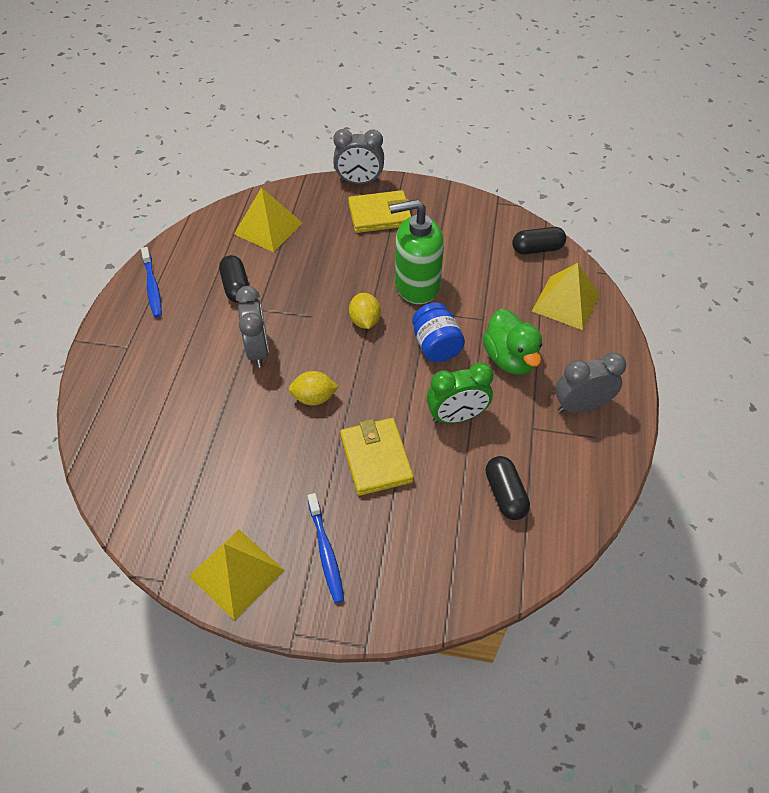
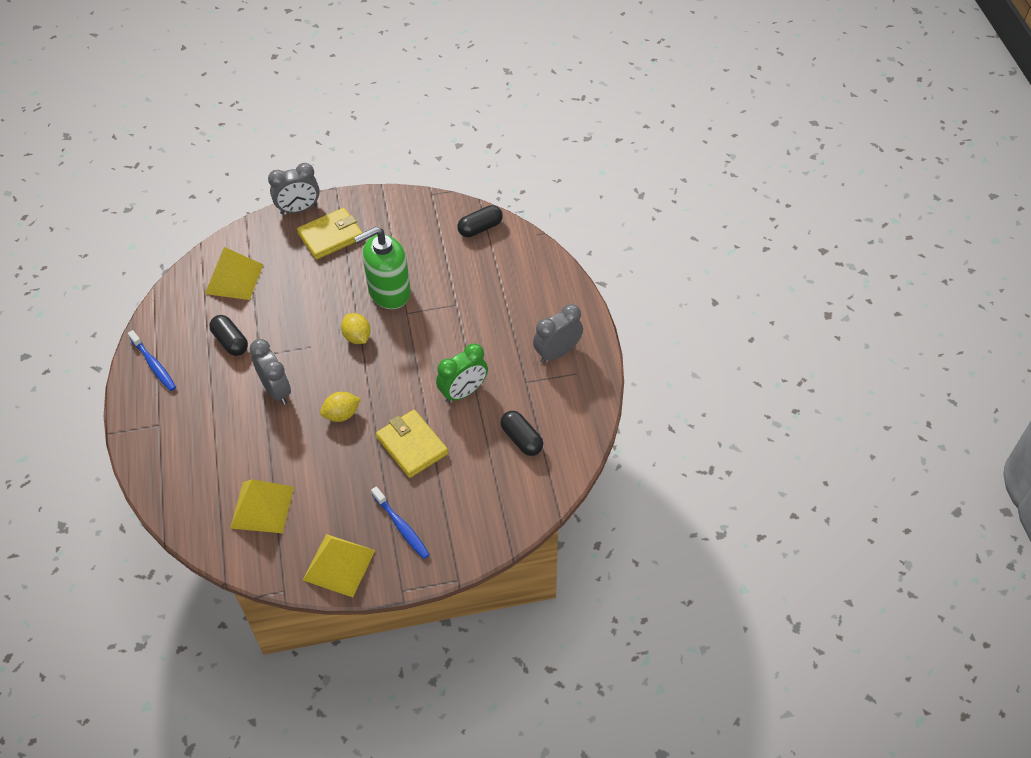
camera: 20 degrees left, 0 degrees up
(436, 346) = (425, 340): blue jar -> none
(510, 358) = (489, 331): green duck -> none
(565, 302) = (519, 269): yellow pyramid -> yellow pyramid (262, 507)

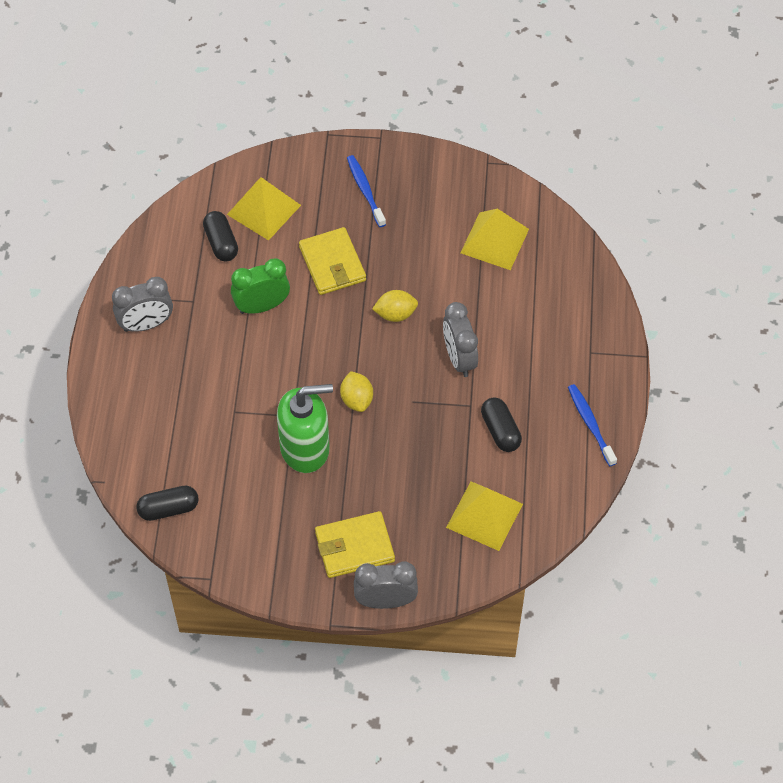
camera: 165 degrees left, 5 degrees up
(339, 565) = (432, 172): yellow pyramid -> yellow pyramid (263, 210)

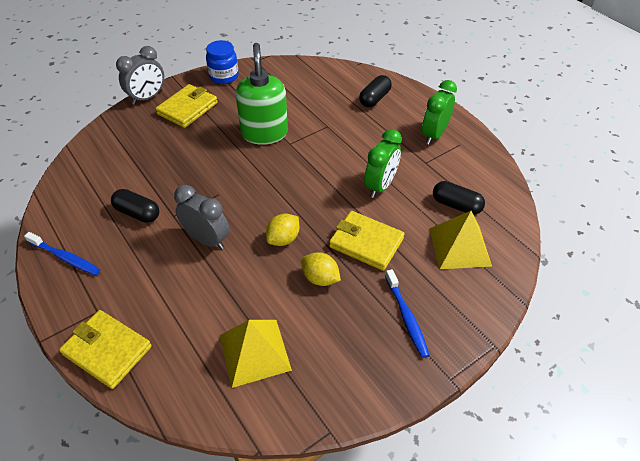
camera: 140 degrees right, 10 degrees down
(146, 324) = (434, 135): grey clock -> green clock
(168, 509) = (310, 72): black capsule -> black capsule (374, 99)
(271, 575) = (224, 76): none -> blue jar
(305, 448) = (264, 133): green soap dispenser -> green soap dispenser turned 135 degrees clockwise
(357, 399) = (258, 173): yellow lemon -> yellow lemon (320, 278)
(365, 190) = (406, 317): blue toothbrush -> blue toothbrush turned 45 degrees clockwise
(484, 515) = (114, 163): yellow pyramid -> none
(599, 314) = (107, 350): none -> yellow wallet

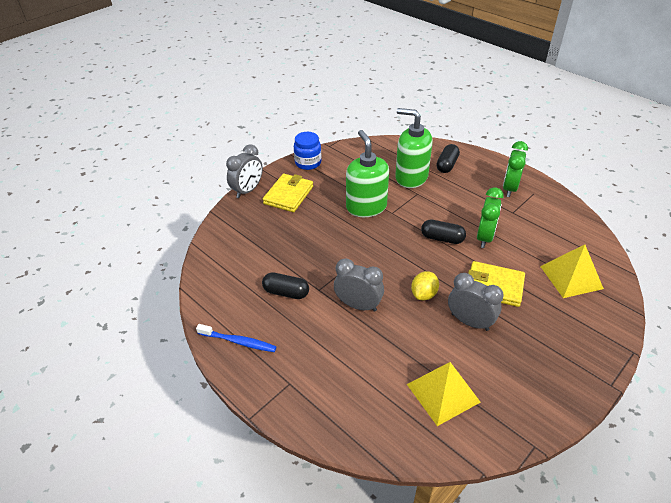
camera: 10 degrees left, 5 degrees down
(107, 350) = (314, 415): yellow wallet -> none
(320, 278) = (469, 322): yellow lemon -> grey clock
(328, 107) = (411, 177): none -> green soap dispenser
(406, 317) = (554, 341): blue toothbrush -> none
(456, 205) = (553, 244): black capsule -> black capsule (442, 238)

